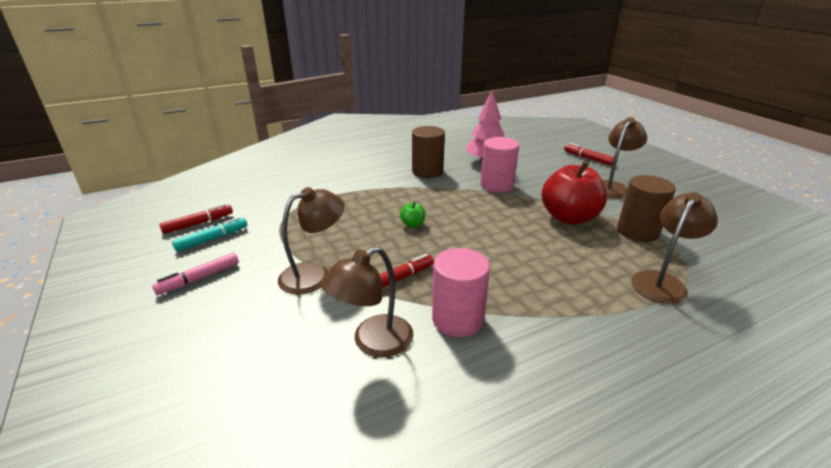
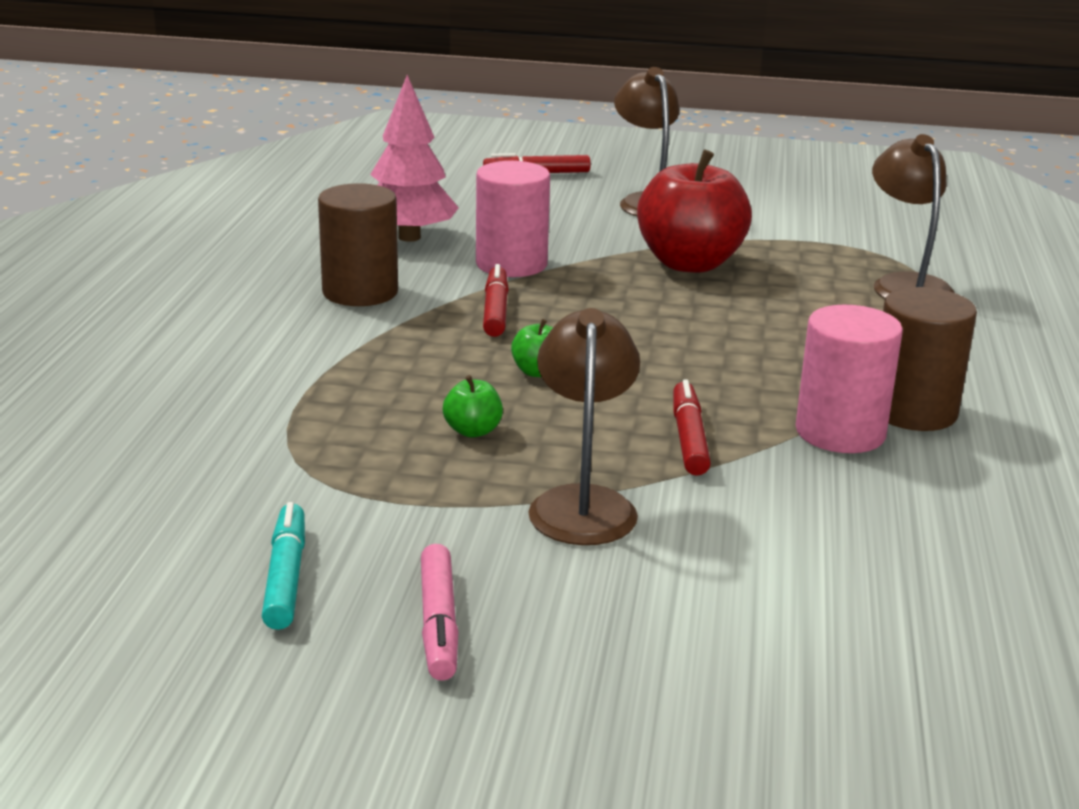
camera: 55 degrees left, 5 degrees down
(198, 223) = (179, 579): red marker -> red marker (496, 311)
(348, 231) = (473, 431): none -> green apple
(373, 342) = (827, 509): brown lamp -> none
(637, 231) = (784, 244): brown cylinder -> brown cylinder (913, 411)

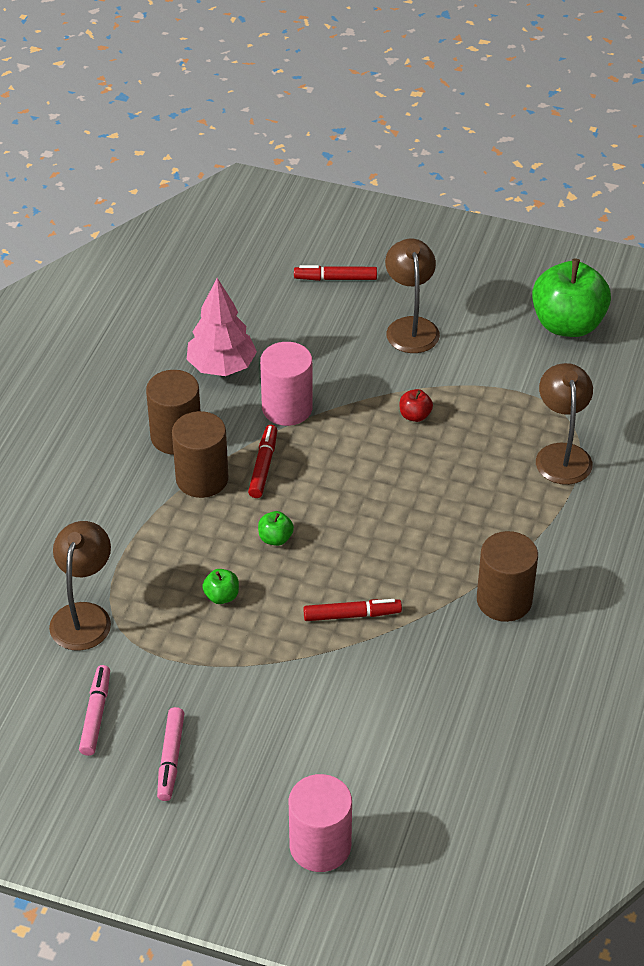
camera: 10 degrees right, 20 degrees up
(286, 576) = (96, 715): turquoise marker -> pink marker
(408, 325) = (202, 479): none -> brown cylinder
(583, 503) = (271, 670): brown lamp -> brown lamp (84, 616)
(689, 263) = (415, 415): red apple -> red apple, size x0.41
(689, 438) = (352, 615): red marker -> red marker turned 75 degrees clockwise
(840, 432) = (448, 617): pink cylinder -> pink cylinder (320, 846)
(844, 194) = (567, 324): none -> green apple

